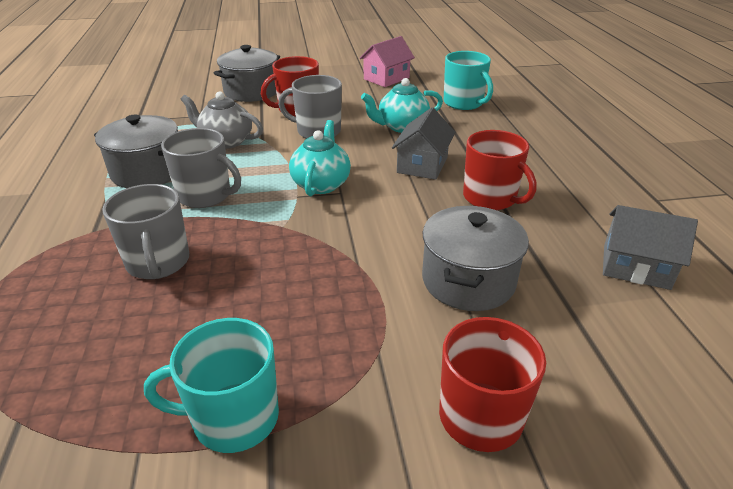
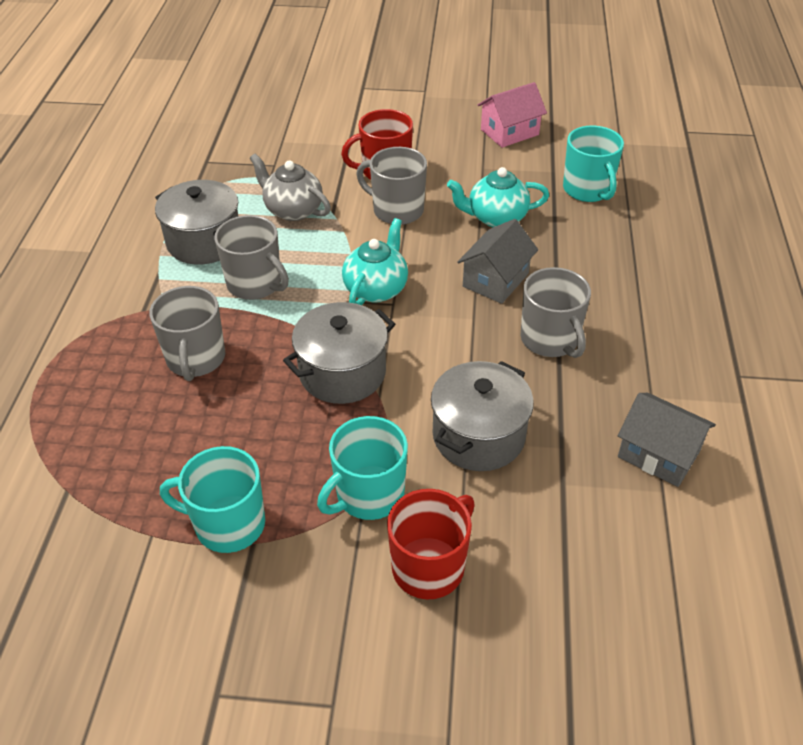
camera: 15 degrees right, 10 degrees up
(251, 92) = (340, 133): grey pot -> grey pot (342, 372)
(383, 354) = (368, 495): none -> turquoise mug
(490, 198) = (550, 340): red mug -> grey mug

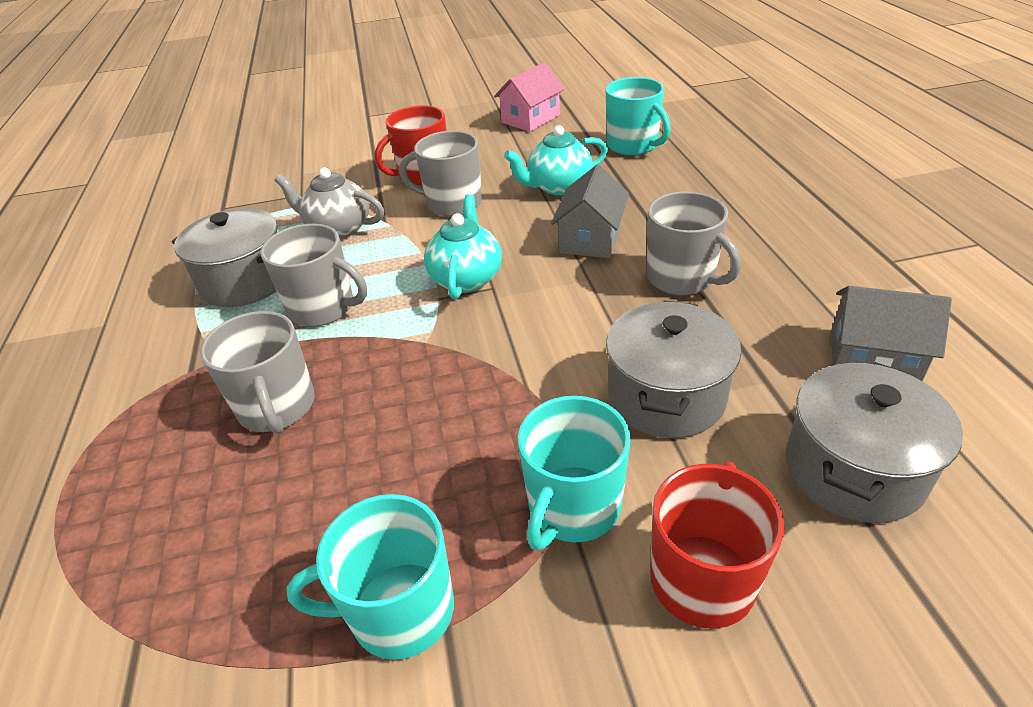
camera: 15 degrees left, 5 degrees down
(342, 372) = (469, 373): grey pot -> grey pot (853, 469)

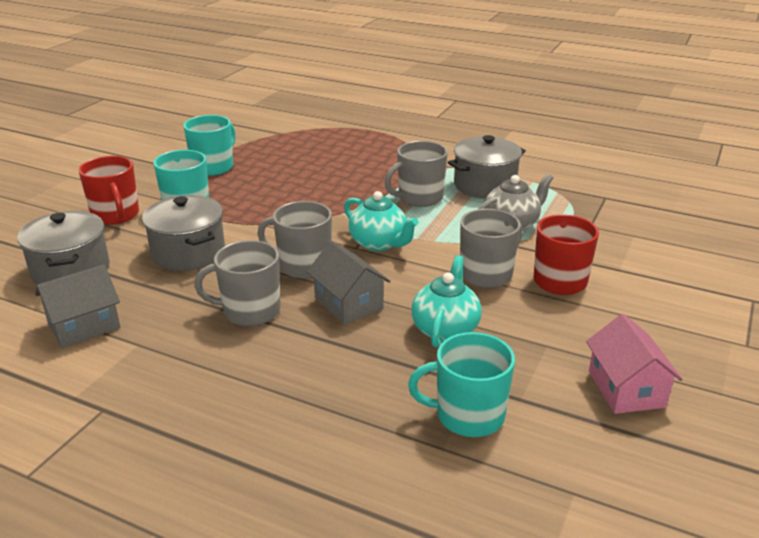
camera: 125 degrees right, 10 degrees down
(277, 407) = (354, 171): grey mug -> grey mug (303, 266)

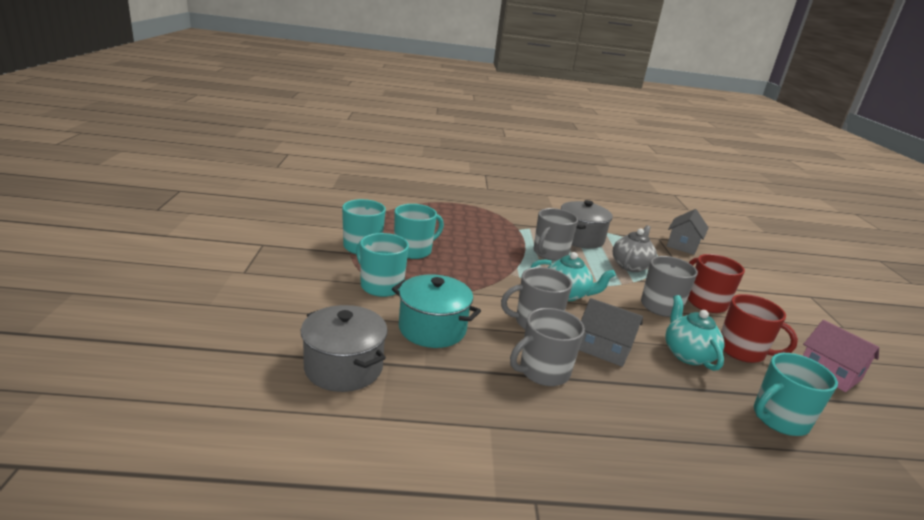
camera: 30 degrees left, 5 degrees down
(84, 326) = (421, 421): grey house -> grey house (683, 245)
(116, 215) = (324, 304): red mug -> red mug (742, 351)
(188, 253) = (432, 329): grey pot -> turquoise pot
(261, 177) = (413, 251): none -> turquoise mug

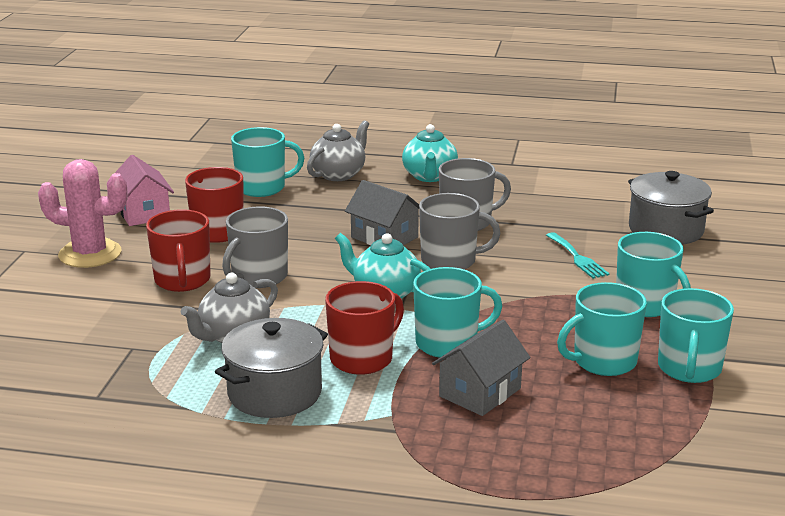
camera: 165 degrees left, 0 degrees up
(432, 329) = (577, 258): turquoise pot -> turquoise fork
(507, 261) = (448, 343): none -> turquoise mug
(550, 253) = (362, 358): grey mug -> red mug
(683, 245) = (66, 380): grey house -> grey house (480, 392)
(687, 354) = (290, 230): turquoise teapot -> turquoise teapot (429, 176)
(730, 453) = (338, 174): none -> grey teapot
(796, 324) = (90, 254): none -> pink cactus

